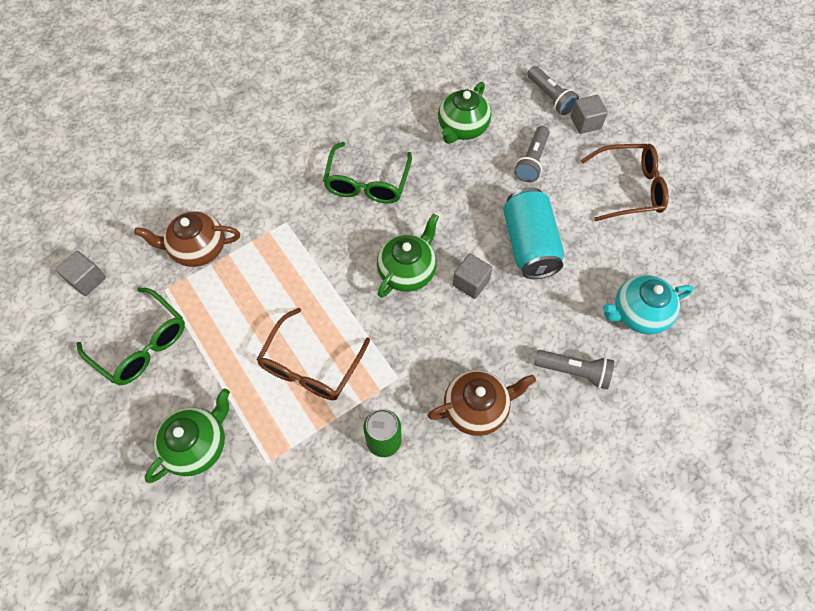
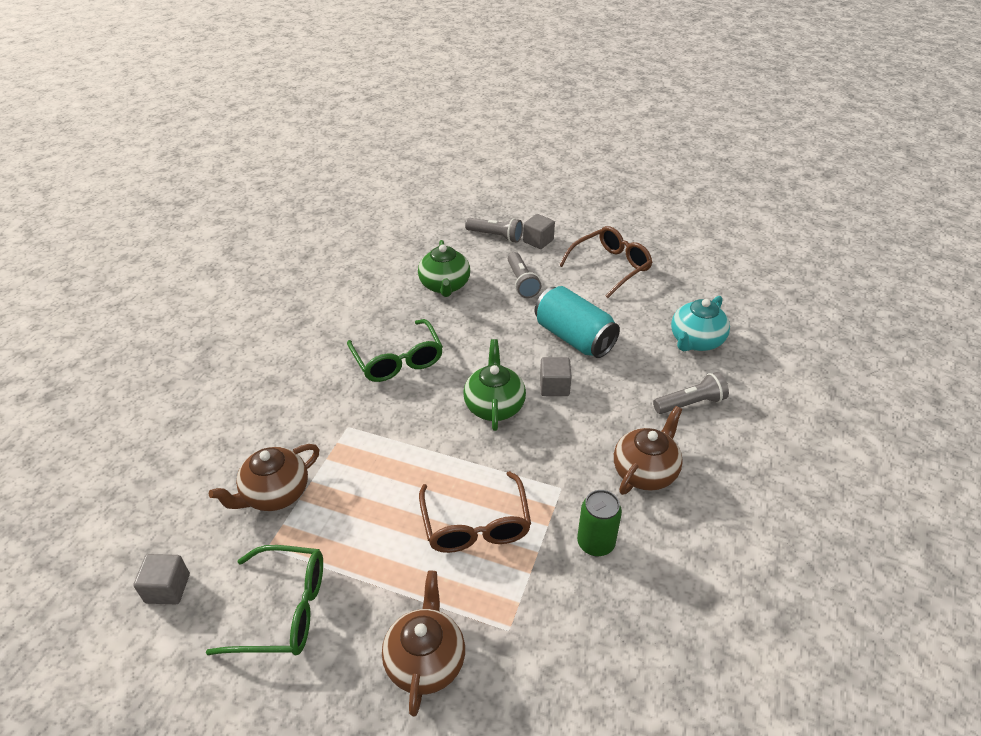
camera: 35 degrees left, 20 degrees down
(198, 445) = (426, 660): green teapot -> brown teapot

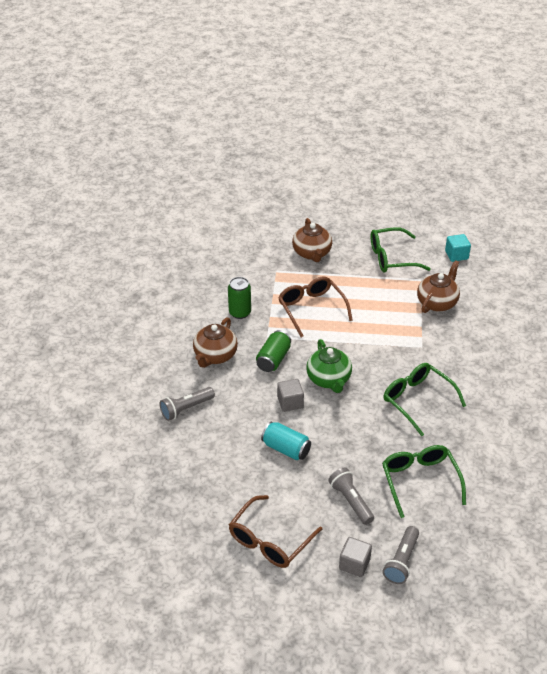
camera: 165 degrees right, 0 degrees up
(167, 588) = (456, 255): grey cube -> turquoise cube
(445, 286) = (420, 482): green teapot -> green glasses
(496, 236) = (402, 561): grey flashlight -> grey flashlight turned 75 degrees counterclockwise
(560, 449) = (273, 359): none -> green can
(574, 338) = (286, 449): turquoise can -> turquoise can, size x0.66
(695, 341) = (182, 466): turquoise teapot -> none

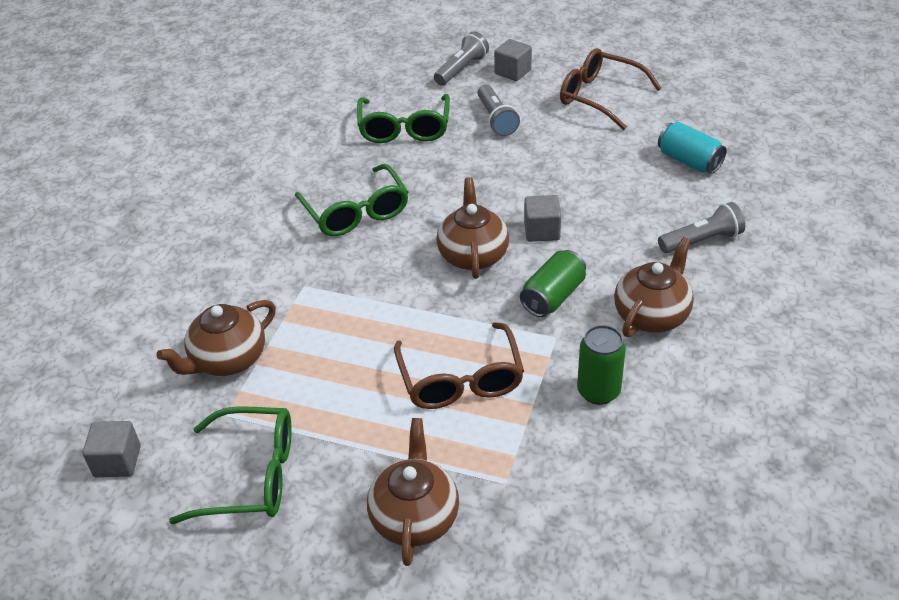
camera: 165 degrees left, 0 degrees up
(270, 540) = (600, 97): brown glasses -> brown glasses turned 105 degrees counterclockwise
(286, 449) = (562, 177): turquoise can -> turquoise can (689, 161)
(329, 379) = (473, 255): green teapot -> brown teapot
(456, 255) = (117, 461): turquoise cube -> grey cube

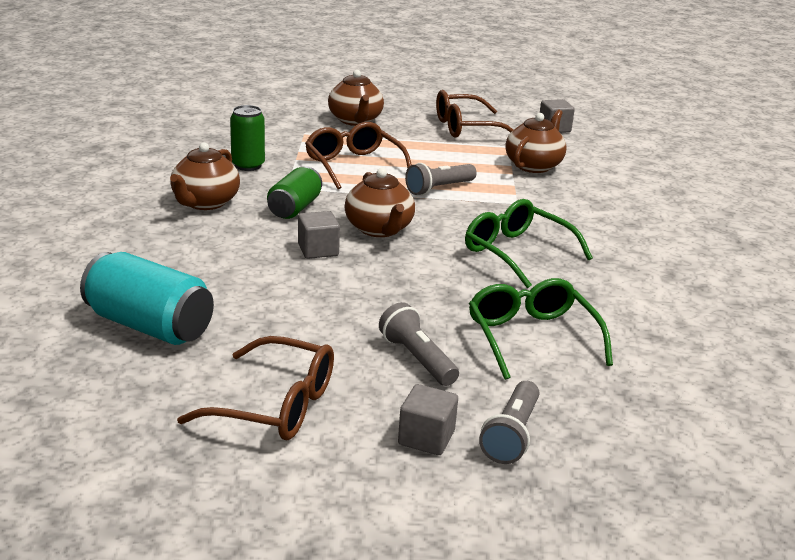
camera: 160 degrees right, 15 degrees down
(250, 476) = (467, 127): green glasses -> brown glasses
(689, 161) = (149, 326): turquoise can -> turquoise can, size x1.52
(701, 240) = (149, 253): grey flashlight -> grey flashlight (439, 189)

